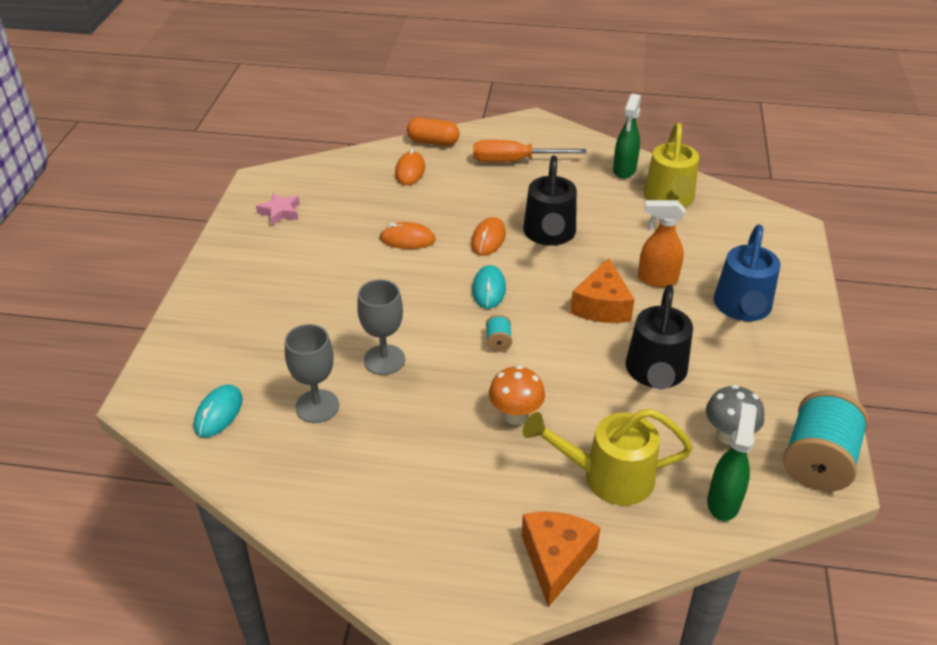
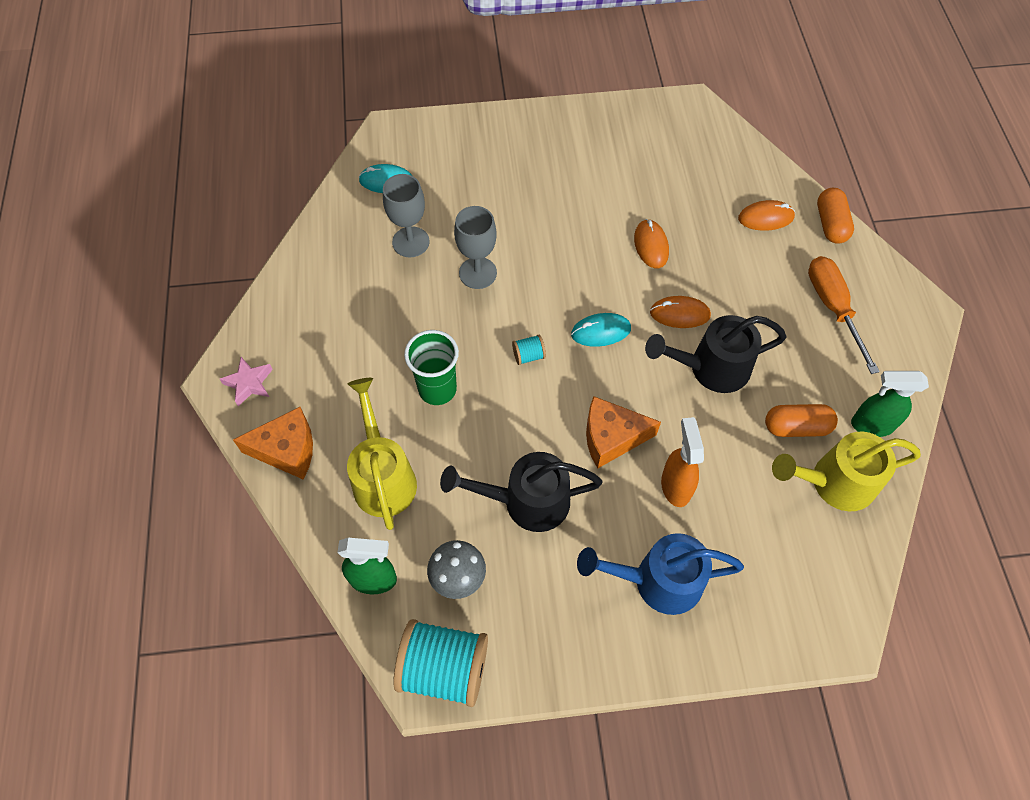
camera: 75 degrees right, 20 degrees up
(280, 212) = (650, 136): pink star -> pink star (249, 383)
(515, 415) = (437, 389): orange mushroom -> green cup
(617, 205) = (796, 427): none -> orange capsule

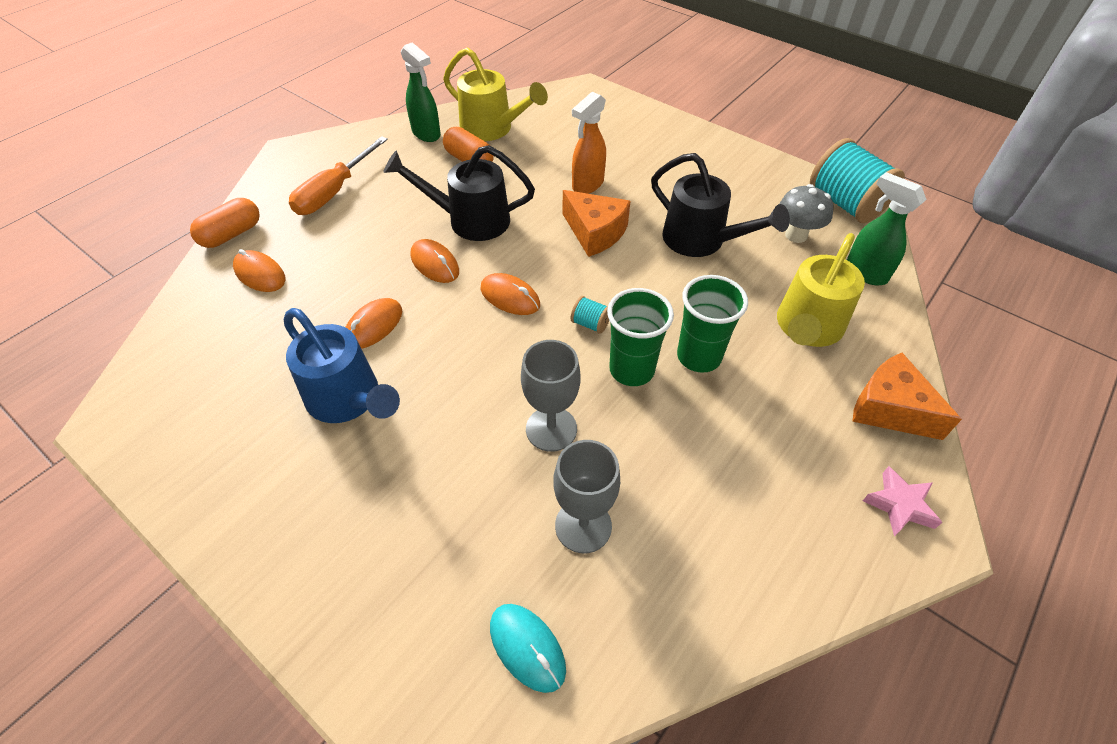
camera: 135 degrees left, 10 degrees down
(470, 345) = (631, 370): none -> green cup
(600, 331) = (510, 297): turquoise mouse -> orange mouse
(657, 581) = (659, 158): blue watering can -> blue watering can (349, 400)
(710, 368) = (469, 220): black watering can -> black watering can turned 150 degrees clockwise

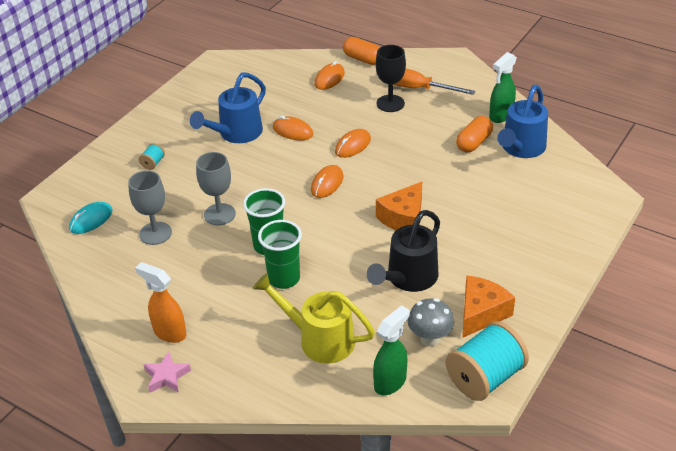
camera: 85 degrees right, 10 degrees down
(356, 218) = (390, 103): none -> black goblet
(469, 220) = (402, 154): black watering can -> none
(493, 129) = (520, 148): yellow watering can -> blue watering can
(587, 185) = (462, 209): orange spray bottle -> orange spray bottle (169, 332)
(590, 324) = (307, 223): turquoise spool -> turquoise spool (153, 163)
(889, 409) = (245, 381): orange cheese -> orange cheese (481, 313)

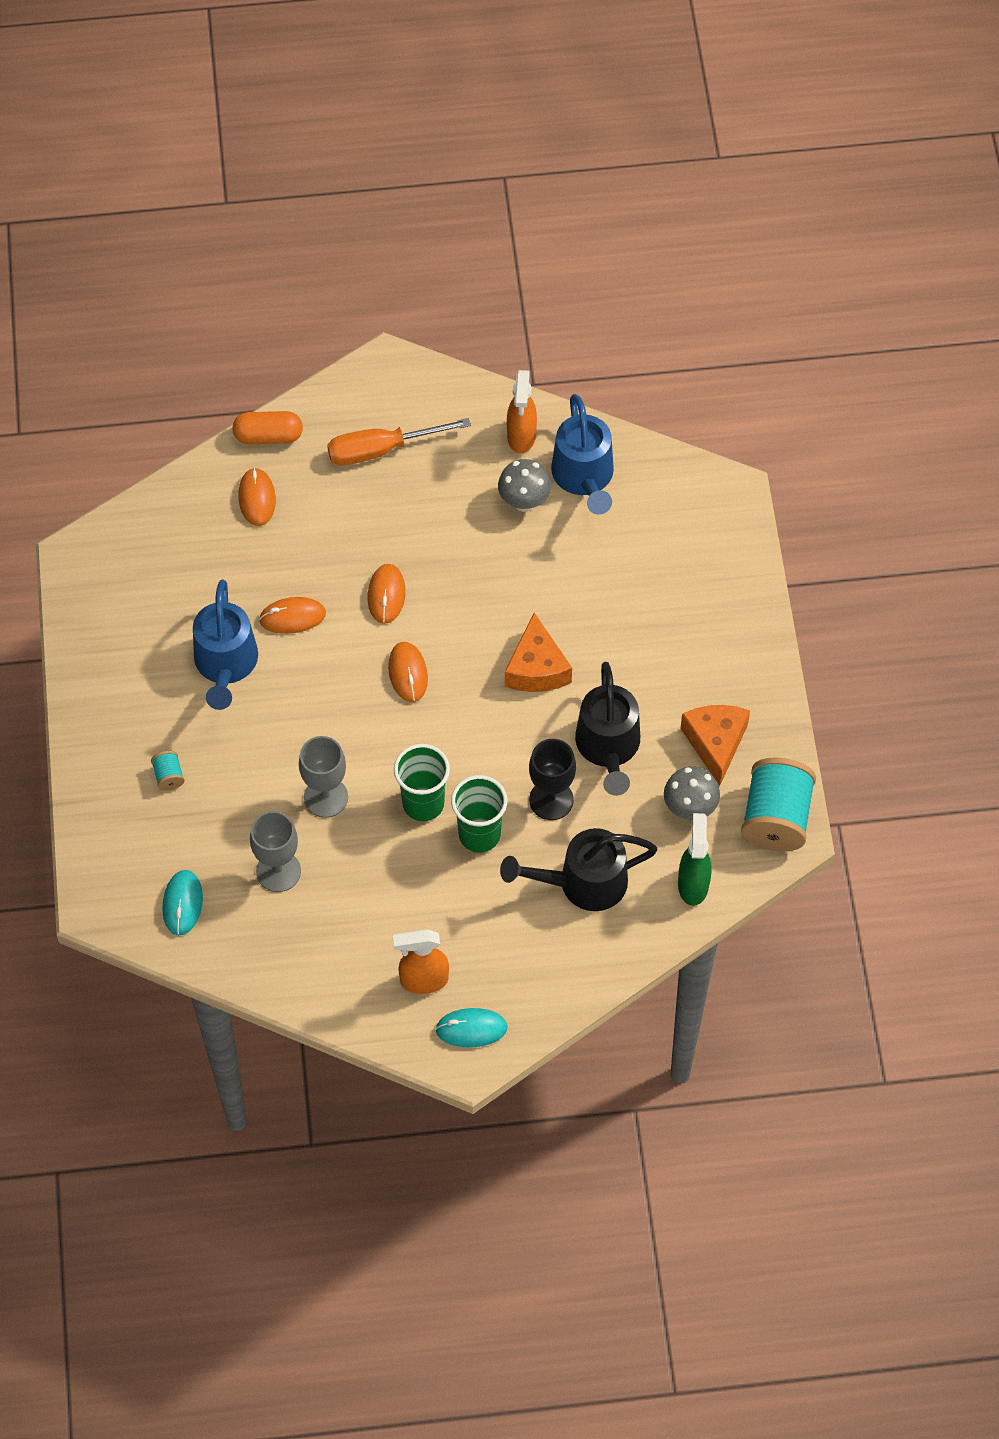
camera: 40 degrees left, 20 degrees up
(167, 376) = (471, 1029): pink star -> turquoise mouse
(319, 339) = (582, 883): yellow watering can -> black watering can
(390, 103) = (372, 496): black goblet -> black goblet (551, 800)
(474, 143) = (524, 502): orange capsule -> grey mushroom
(500, 116) = (521, 437): green spray bottle -> orange spray bottle

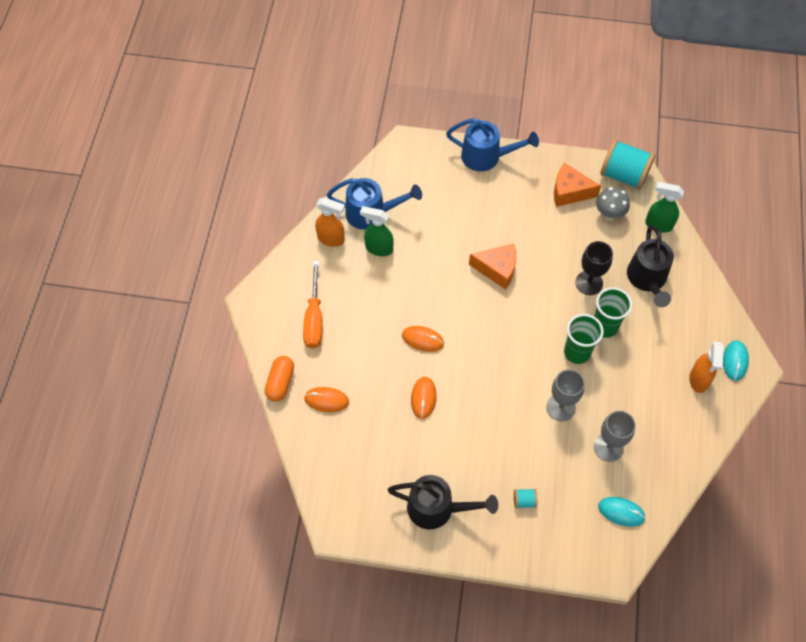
camera: 75 degrees left, 0 degrees up
(225, 666) = (449, 447): blue watering can -> blue watering can (487, 157)
(408, 673) = (482, 340): orange mouse -> none
(524, 502) = (378, 248): grey mushroom -> green spray bottle
(608, 748) = (561, 245): black watering can -> black watering can (438, 509)

